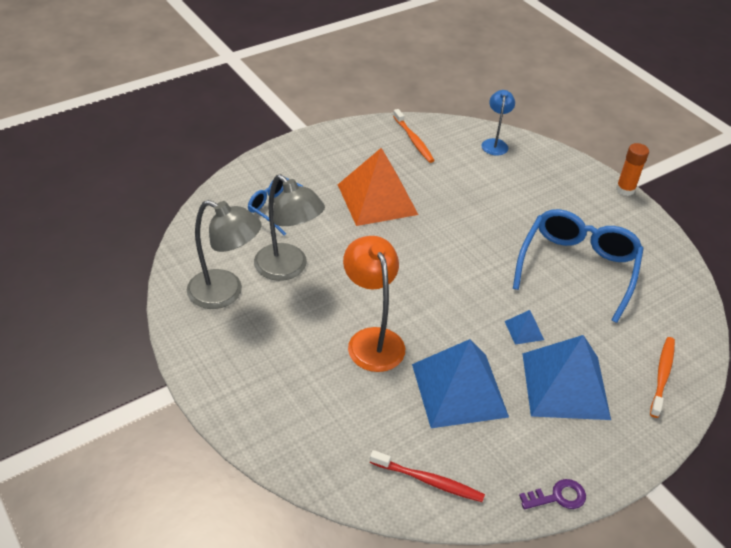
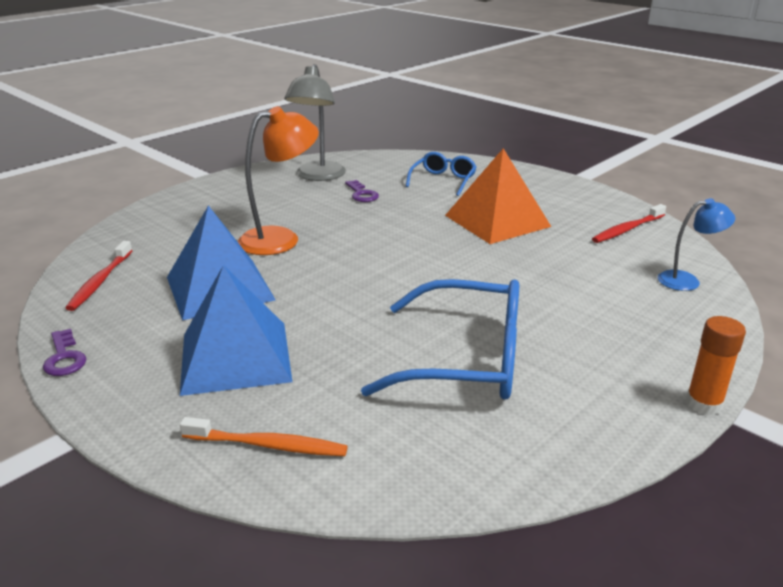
camera: 80 degrees right, 15 degrees down
(288, 269) = (362, 194): grey lamp -> purple key
(413, 140) = (627, 229): orange toothbrush -> red toothbrush
(524, 330) = (324, 322): blue pyramid -> none

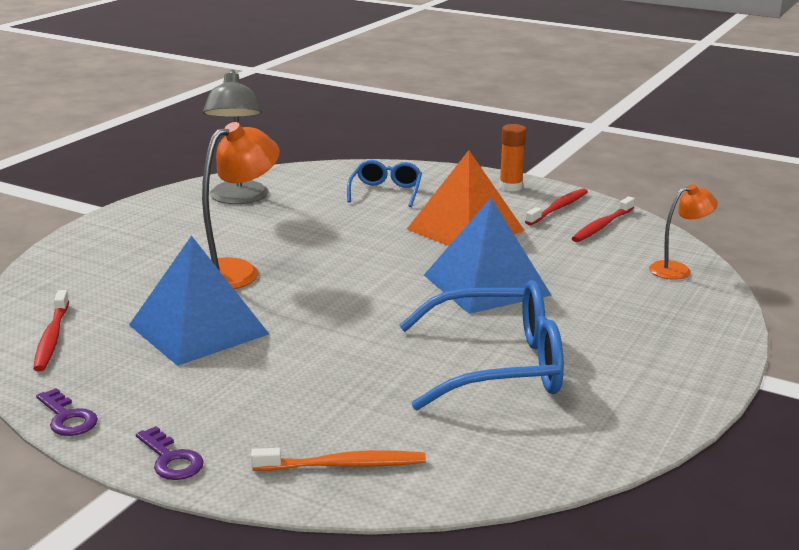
camera: 15 degrees left, 5 degrees down
(235, 357) = (260, 393): blue pyramid -> blue pyramid (486, 284)
(362, 194) = (301, 214): purple key -> purple key (171, 459)
(592, 209) = (558, 208): none -> red toothbrush
(687, 281) = (677, 269): blue lamp -> orange lamp
(703, 404) = (730, 375): orange glue stick -> orange glue stick (510, 187)

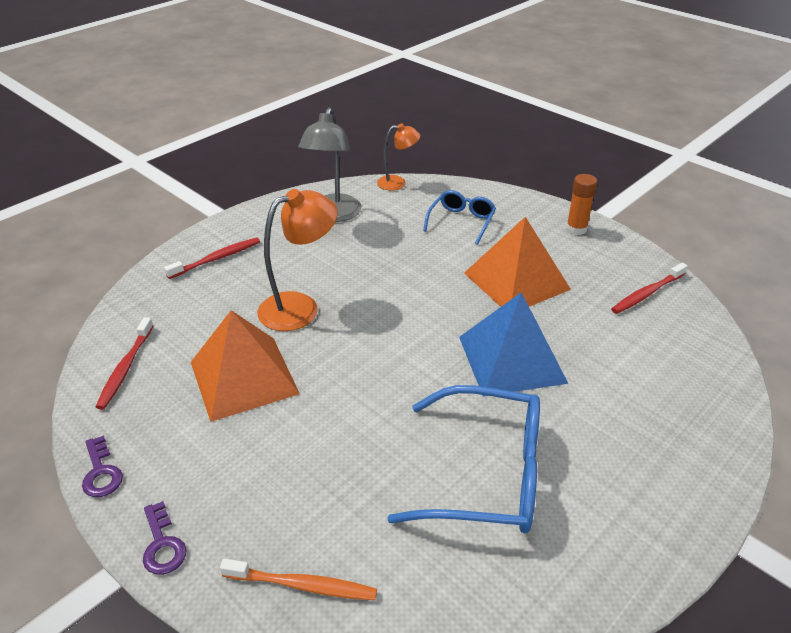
camera: 15 degrees right, 15 degrees up
(198, 329) = (243, 377): blue pyramid -> orange pyramid
(558, 208) = (612, 263): red toothbrush -> red toothbrush (217, 259)
(677, 269) = (703, 366): orange lamp -> orange lamp (397, 183)

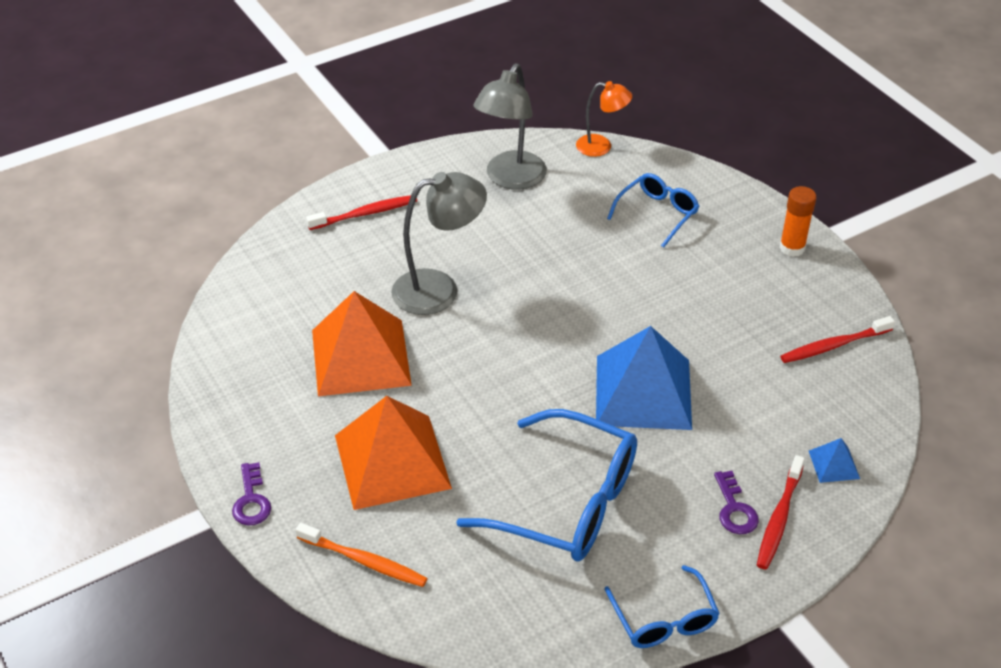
camera: 15 degrees right, 5 degrees up
(101, 472) = (209, 424): purple key -> purple key (734, 509)
(125, 368) = (247, 324): red toothbrush -> red toothbrush (779, 518)
(300, 307) = (439, 289): orange lamp -> grey lamp
(516, 281) = (689, 302): orange pyramid -> orange pyramid (392, 461)
(630, 574) = (664, 619): none -> blue glasses
(701, 388) = (834, 464): none -> blue pyramid

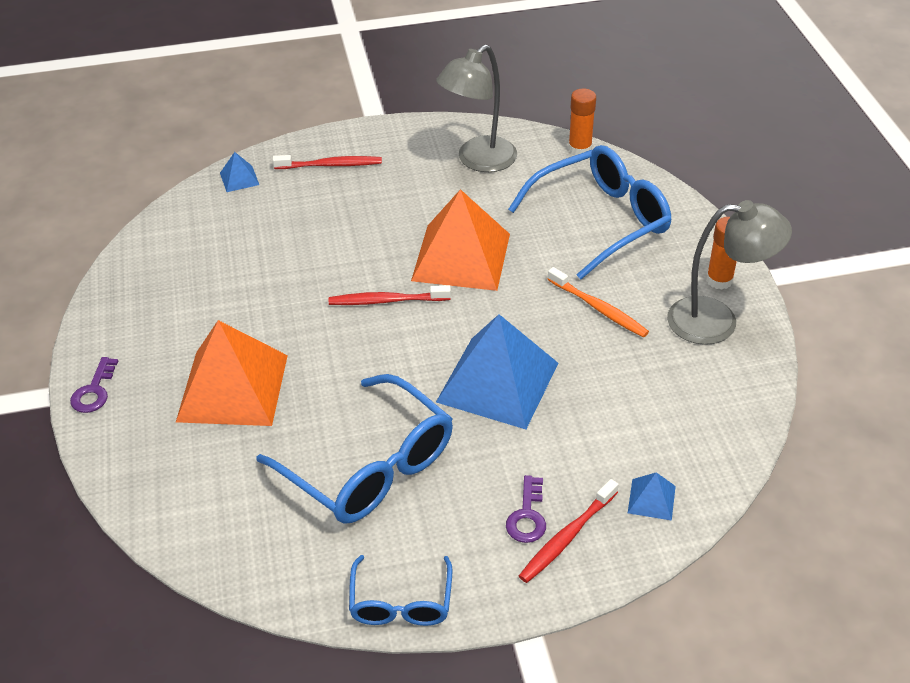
camera: 20 degrees right, 0 degrees up
(278, 247) = (239, 178): none -> blue pyramid
(360, 357) = (256, 289): orange pyramid -> orange pyramid (461, 257)
(364, 561) = (159, 470): orange toothbrush -> orange toothbrush (599, 308)
(439, 289) = (359, 245): grey lamp -> grey lamp (717, 321)
(601, 147) = (580, 149): orange lamp -> orange glue stick
(657, 214) = (600, 221): blue glasses -> blue glasses, size x1.80
(833, 345) = (712, 383): red toothbrush -> red toothbrush (386, 301)

